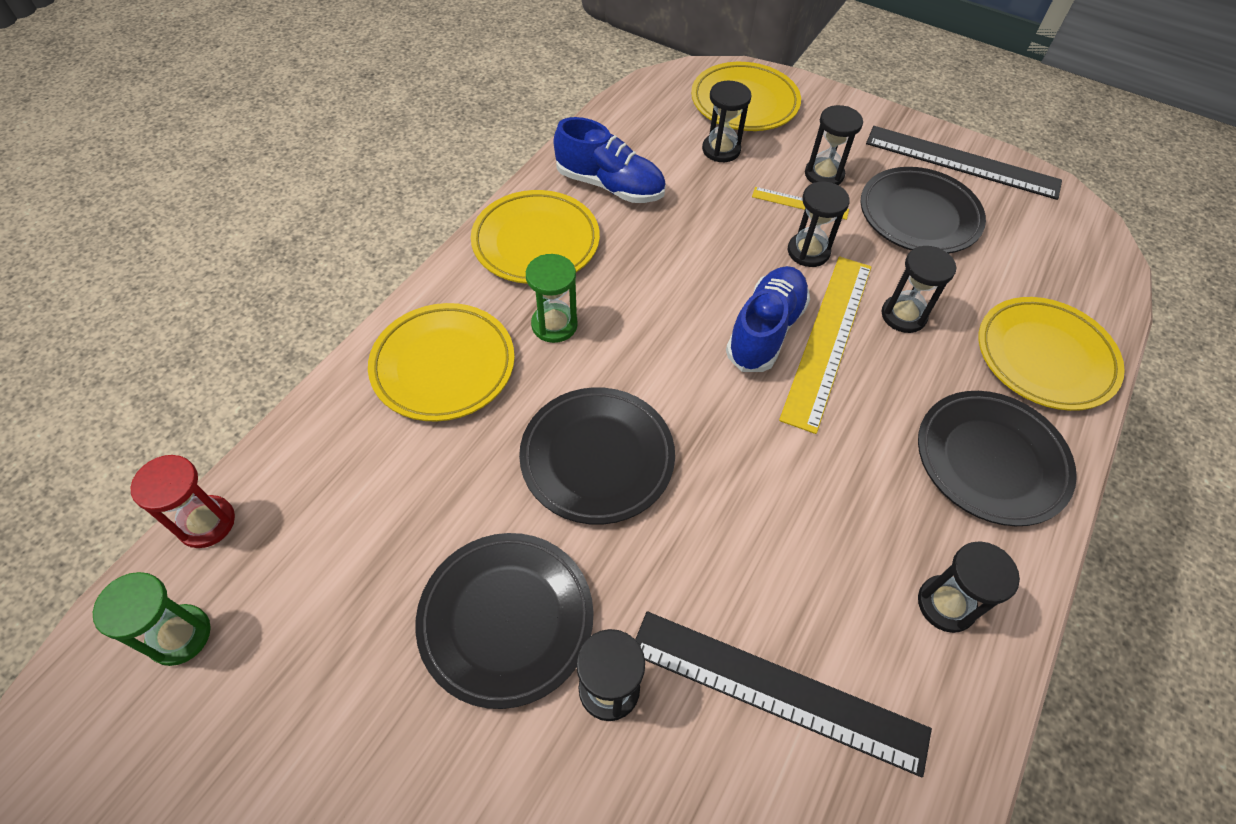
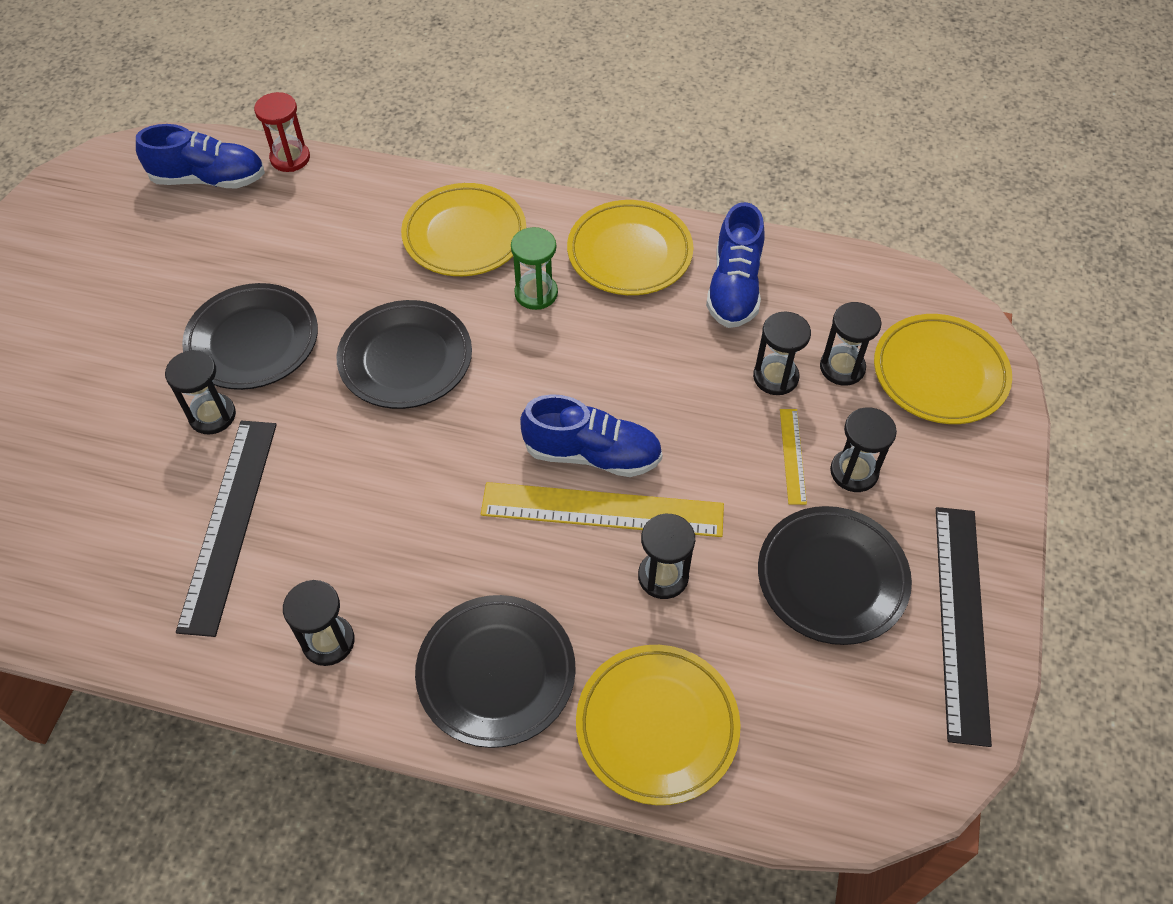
camera: 75 degrees right, 0 degrees up
(180, 635) = (209, 179): green hourglass -> blue shoe
(808, 251) = (719, 474): black hourglass -> black hourglass (775, 377)

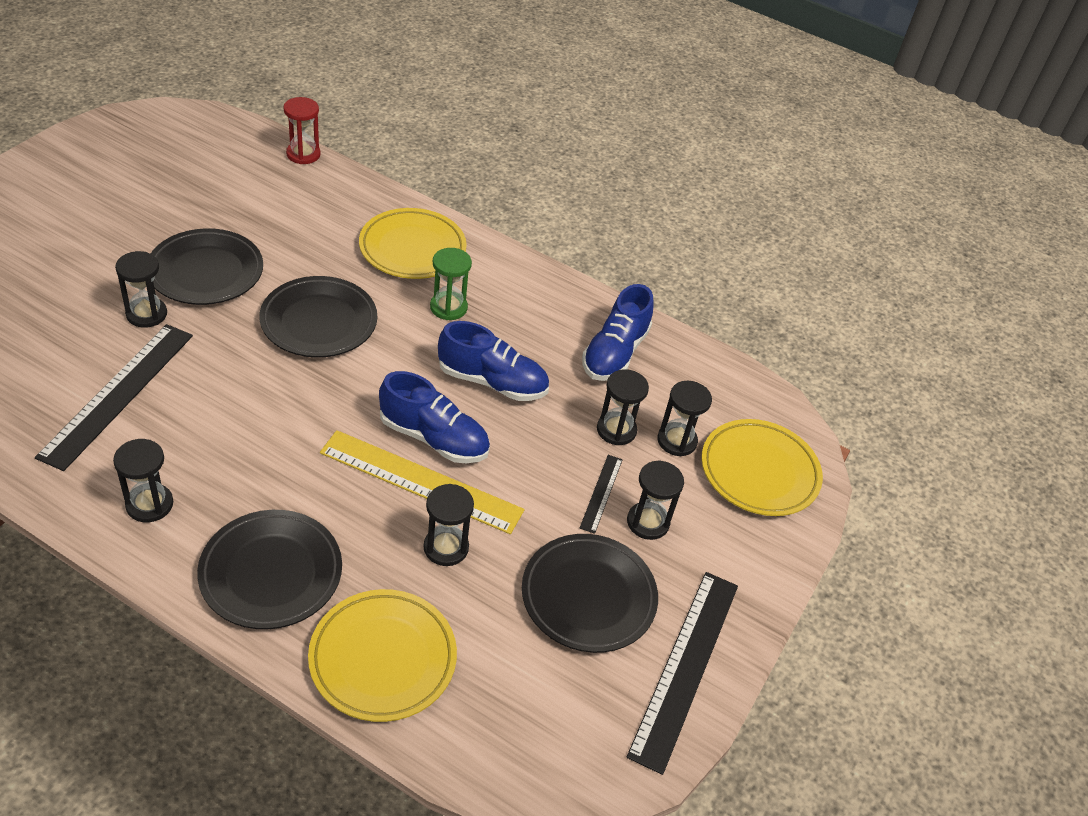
camera: 10 degrees right, 10 degrees down
(209, 179) = (233, 150): blue shoe -> blue shoe (492, 382)
(629, 253) = (540, 302): yellow plate -> none
(792, 455) = (601, 493): yellow ruler -> black ruler

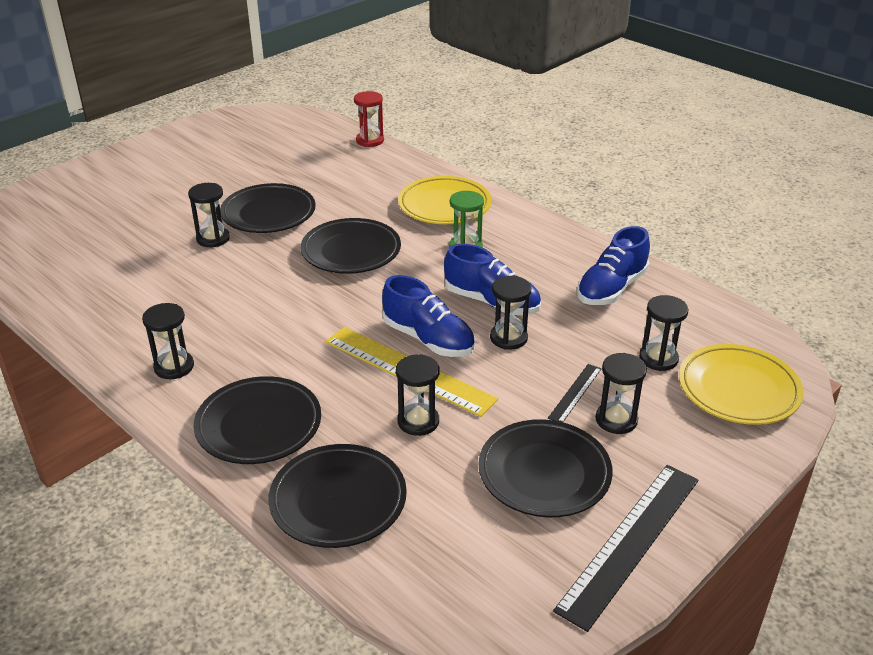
camera: 20 degrees right, 10 degrees down
(118, 394) = (174, 290): black ruler -> none
(383, 658) = (338, 500): yellow plate -> black plate
(616, 430) = (600, 346): black hourglass -> black hourglass (508, 338)

